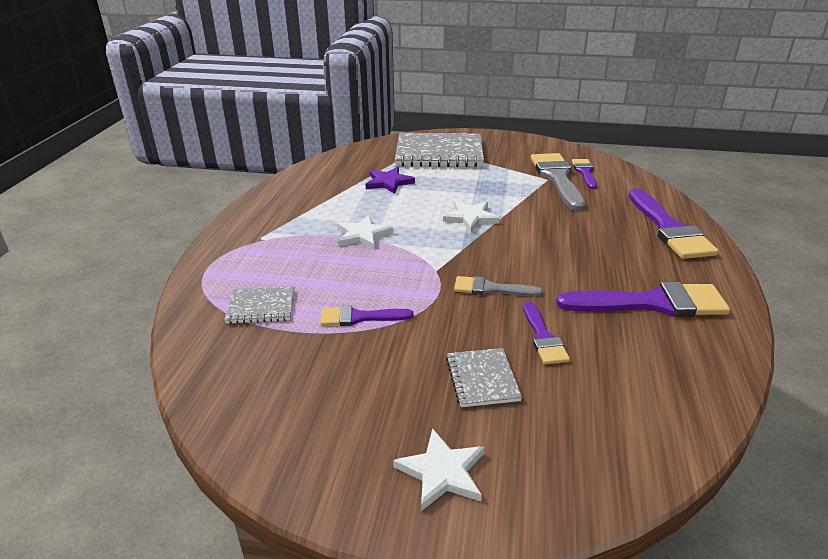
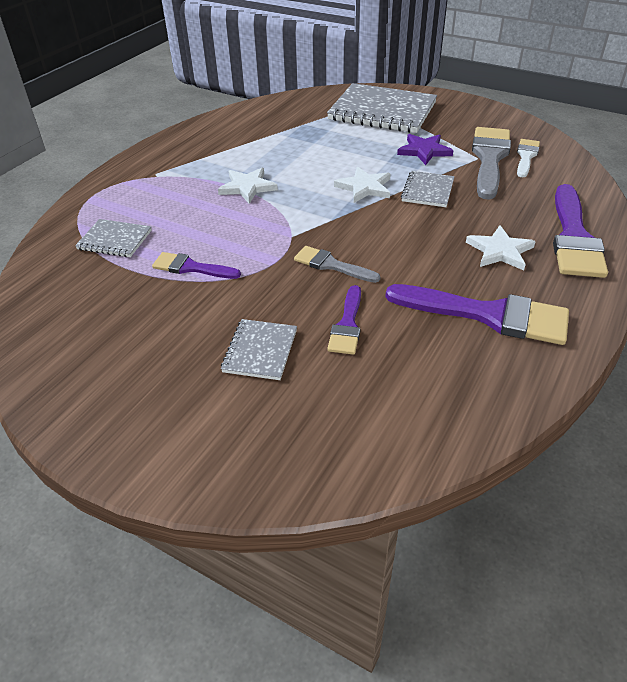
camera: 20 degrees right, 10 degrees up
(388, 182) = (309, 136): purple star -> purple star (424, 151)
(442, 472) = (166, 425): white star -> white star (500, 251)
(526, 212) = (428, 191): none -> grey notebook
(585, 172) = (526, 156): purple brush -> white brush

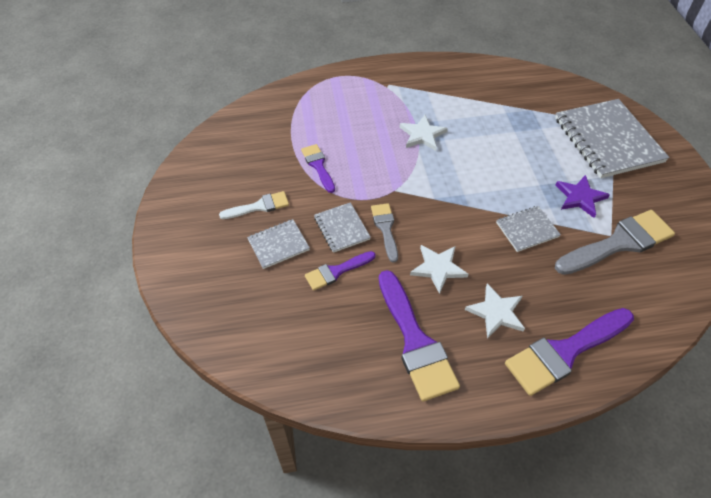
camera: 50 degrees right, 10 degrees up
(115, 240) = (309, 116): grey notebook -> grey notebook (342, 228)
(364, 187) = (490, 192): white star -> white star (438, 268)
(526, 156) = (652, 265): white brush -> white brush (259, 206)

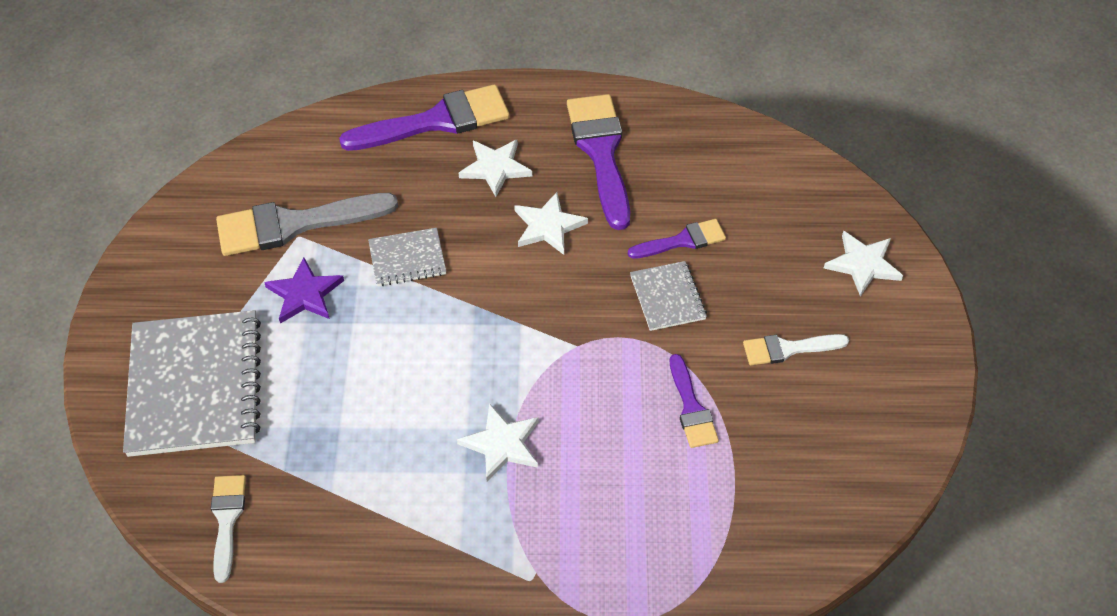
camera: 170 degrees left, 0 degrees up
(202, 272) = (863, 264): none -> white star
(278, 245) = (759, 286): grey notebook -> none
(385, 228) = (605, 288): grey brush -> none
(546, 88) = (227, 520): none -> white brush

